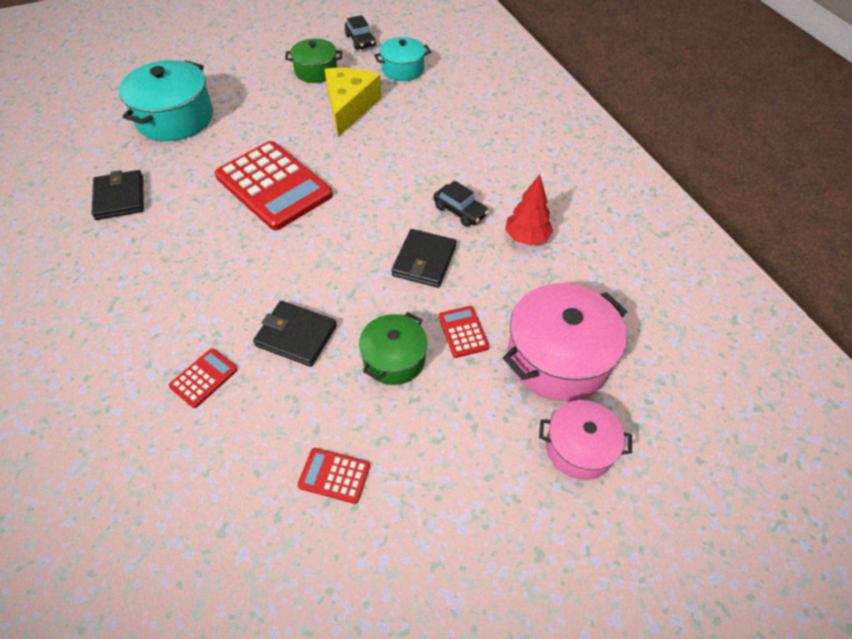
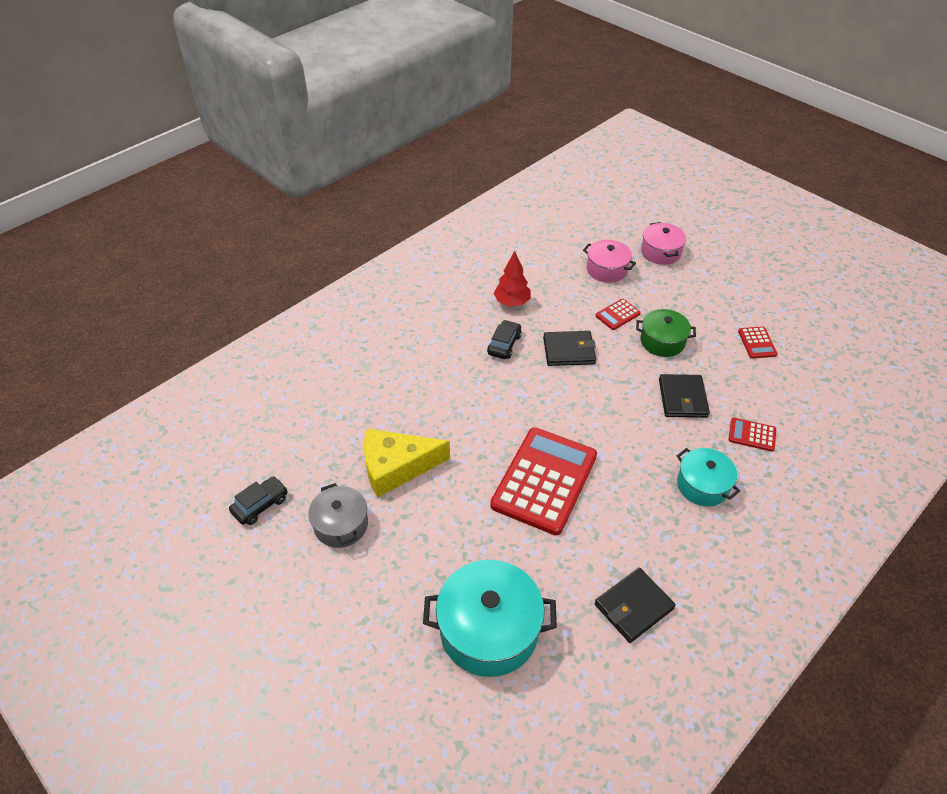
camera: 110 degrees left, 5 degrees down
(316, 71) = (341, 525): green pot -> grey pot
(403, 69) = (310, 444): turquoise pot -> turquoise pot (702, 485)
(558, 358) = (607, 269): pink pot -> pink pot, size x0.60

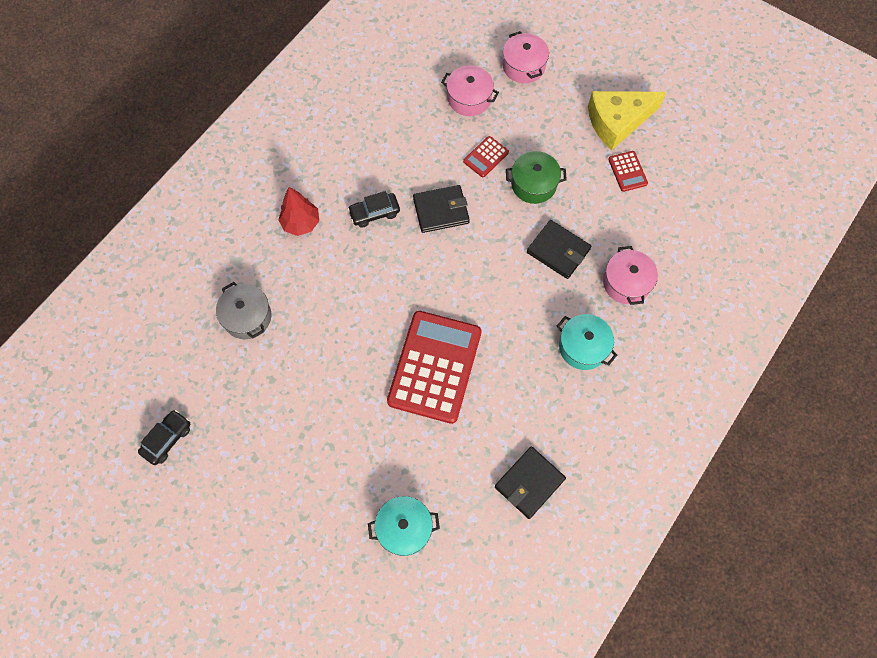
camera: 10 degrees left, 20 degrees up
(341, 525) = (249, 447): grey pot -> grey pot (247, 317)
(396, 467) = (290, 376): yellow cheese -> yellow cheese (617, 122)
(489, 630) = (404, 528): turquoise pot -> turquoise pot, size x0.60
(504, 344) = (374, 213): black car -> black car turned 120 degrees counterclockwise
(512, 302) = (375, 157): red tree -> red tree (301, 223)
(682, 398) = (558, 251): black wallet -> black wallet turned 45 degrees counterclockwise
(752, 435) = (626, 283): red calculator -> pink pot

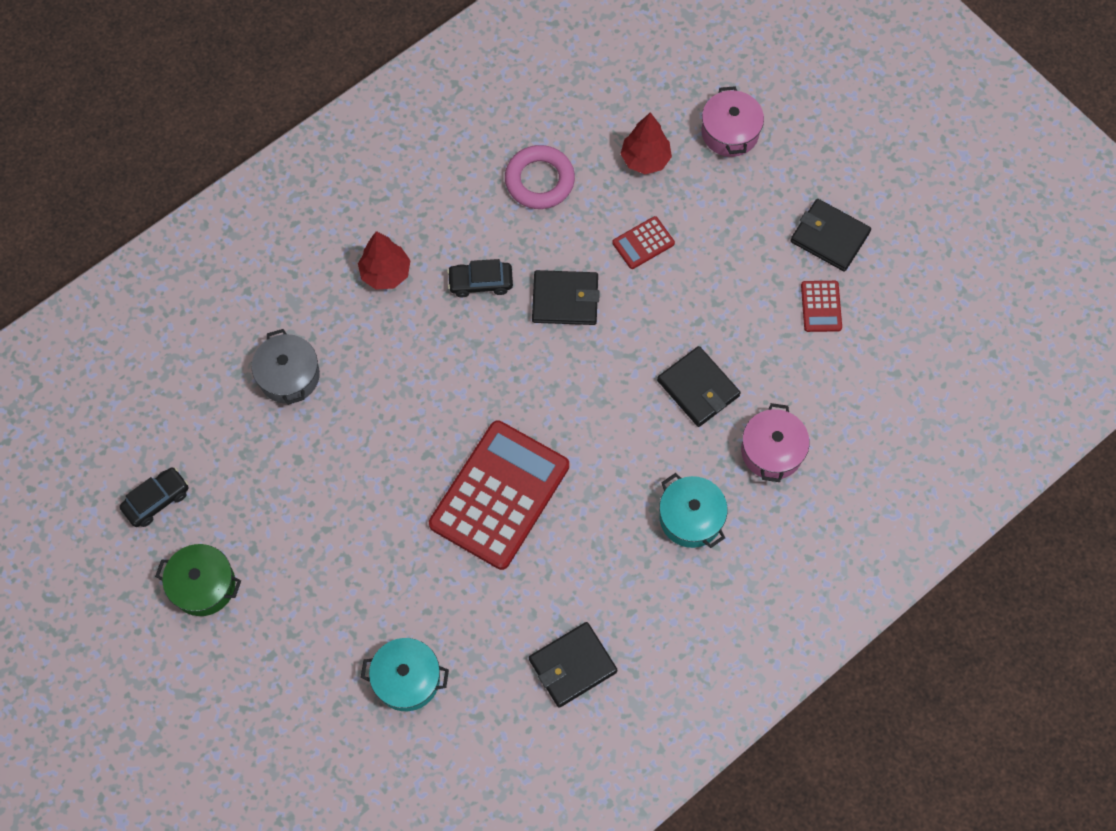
camera: 15 degrees right, 0 degrees up
(397, 130) = (539, 180): none -> pink ring
(469, 98) = (645, 159): pink pot -> red tree
(533, 184) = (694, 294): green pot -> green pot (203, 585)
(617, 122) = (829, 237): yellow cheese -> black wallet

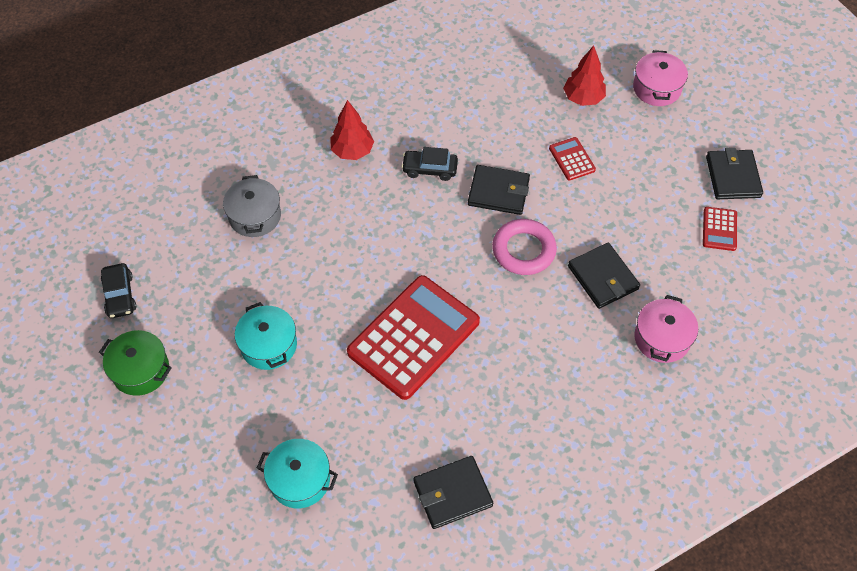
camera: 10 degrees right, 10 degrees down
(157, 500) = (120, 295): black car -> black car turned 105 degrees clockwise
(539, 180) = (493, 101): pink ring -> pink ring (523, 250)
(643, 243) = (572, 159): red calculator -> red calculator turned 90 degrees clockwise
(691, 518) = (581, 383): turquoise pot -> turquoise pot (269, 345)
(829, 237) = (733, 177): black wallet -> black wallet turned 45 degrees clockwise

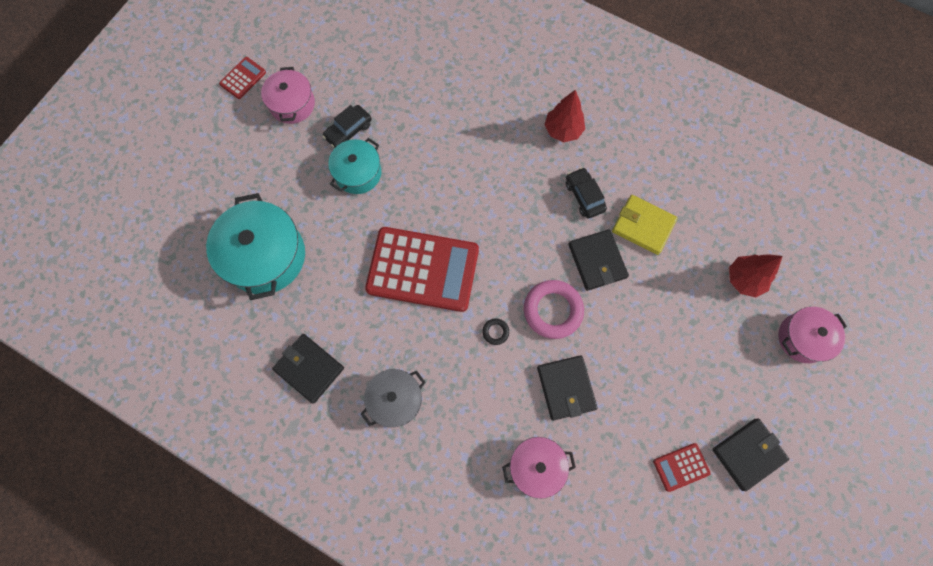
camera: 60 degrees right, 15 degrees up
(120, 295) = (341, 54): black car -> black car (348, 131)
(141, 370) = (292, 104): green pot -> pink pot
(255, 216) = (459, 98): grey pot -> grey pot (395, 400)
(300, 480) = (265, 256): turquoise pot -> turquoise pot, size x1.65
(488, 141) = (643, 226): none -> yellow wallet
(516, 307) = (495, 332): none -> black ring
(572, 159) = (671, 303): red calculator -> red calculator (243, 78)
(603, 277) = (566, 388): black wallet -> black wallet turned 45 degrees counterclockwise

